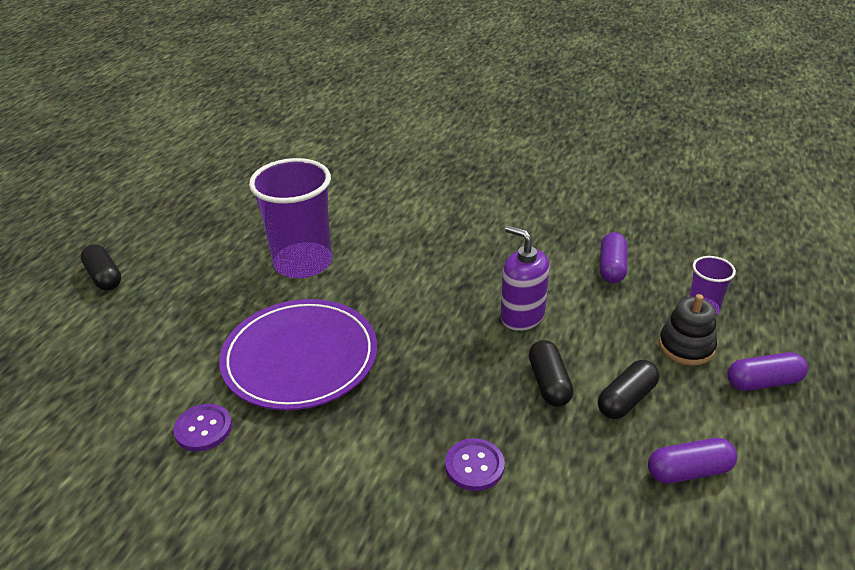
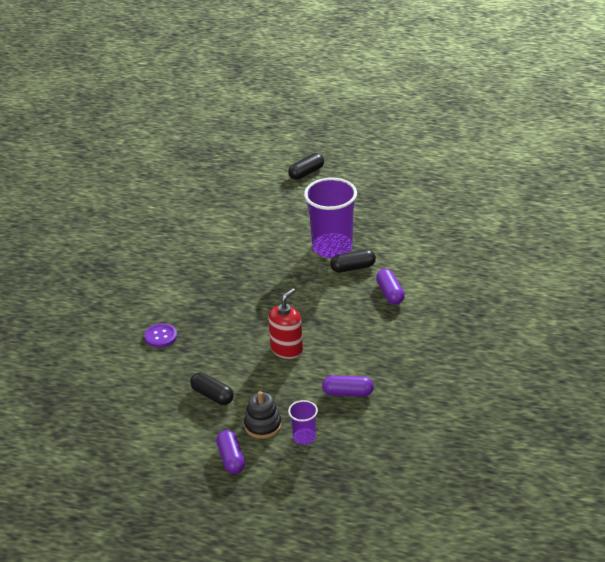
camera: 85 degrees right, 0 degrees up
(203, 429) = (184, 240): purple button -> none
(300, 358) = (239, 262): purple plate -> none
(522, 316) = (287, 349): purple soap dispenser -> red soap dispenser
(549, 383) = (225, 363): black capsule -> black capsule (353, 268)
(688, 471) = (158, 418): purple capsule -> purple capsule (390, 293)

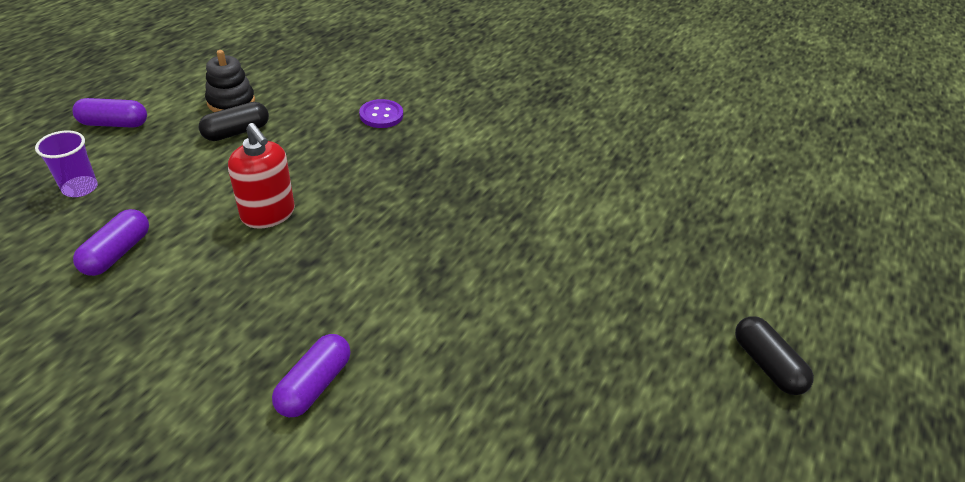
camera: 100 degrees right, 5 degrees up
(263, 425) = (141, 159): black stacking toy -> black stacking toy (231, 102)
(332, 247) = (499, 337): purple cup -> none
(353, 268) = (423, 350): black capsule -> none
(390, 293) = (314, 385): purple capsule -> purple capsule turned 60 degrees counterclockwise

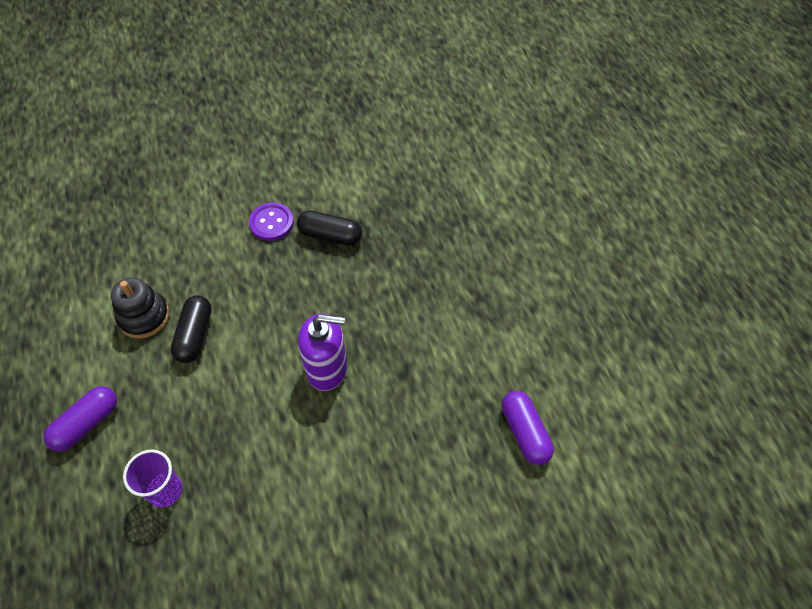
camera: 45 degrees left, 15 degrees up
(117, 253) = (282, 496): purple capsule -> none
(268, 214) = (327, 368): red soap dispenser -> purple soap dispenser
(766, 365) = (686, 192): black capsule -> black capsule (330, 235)

